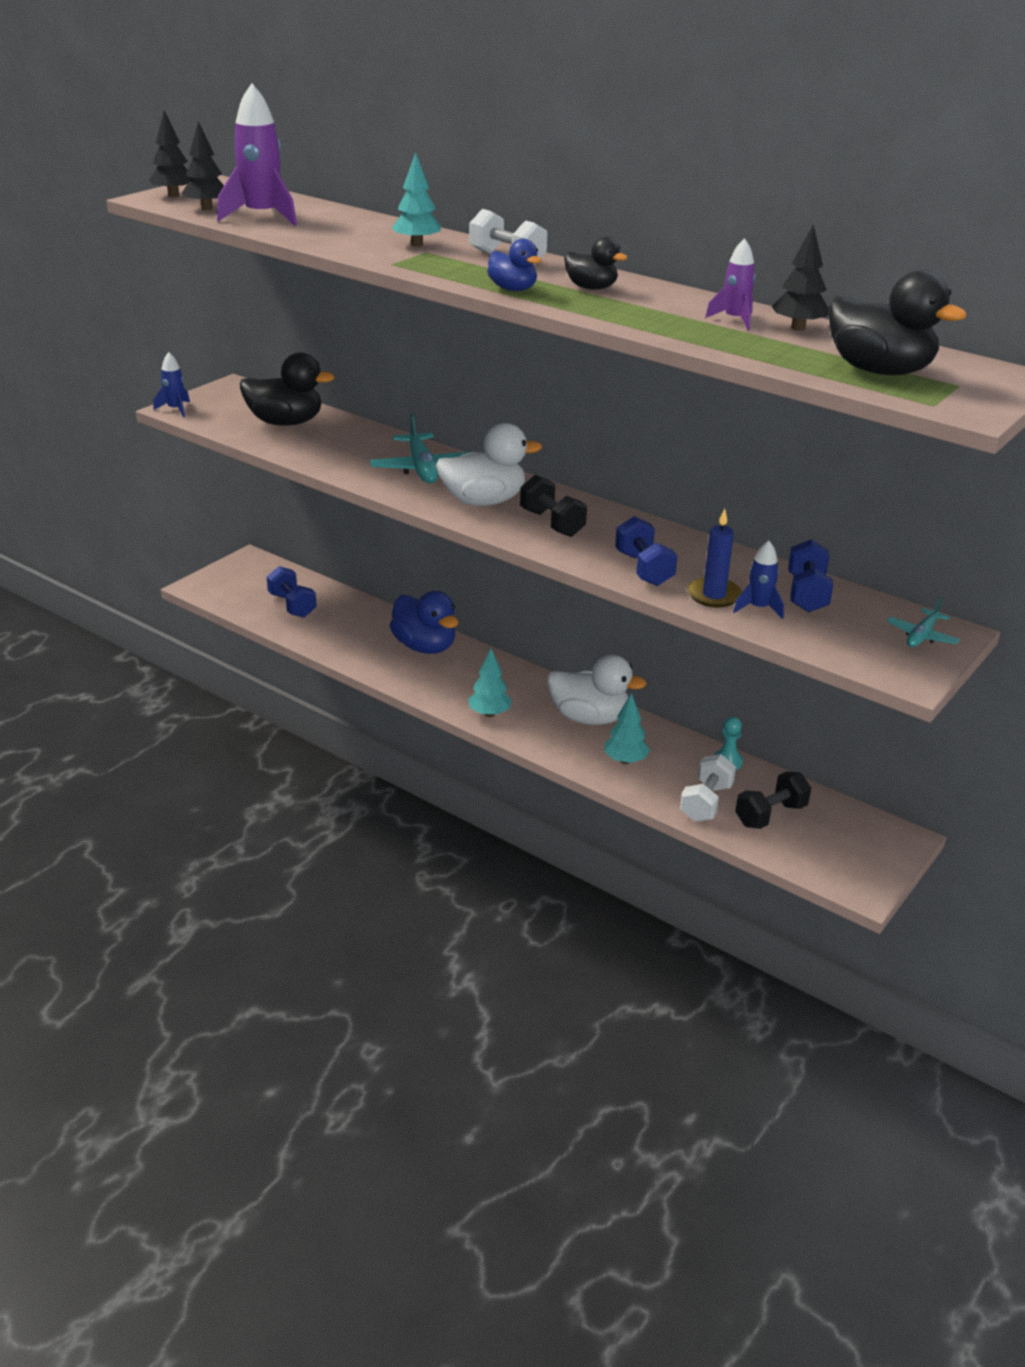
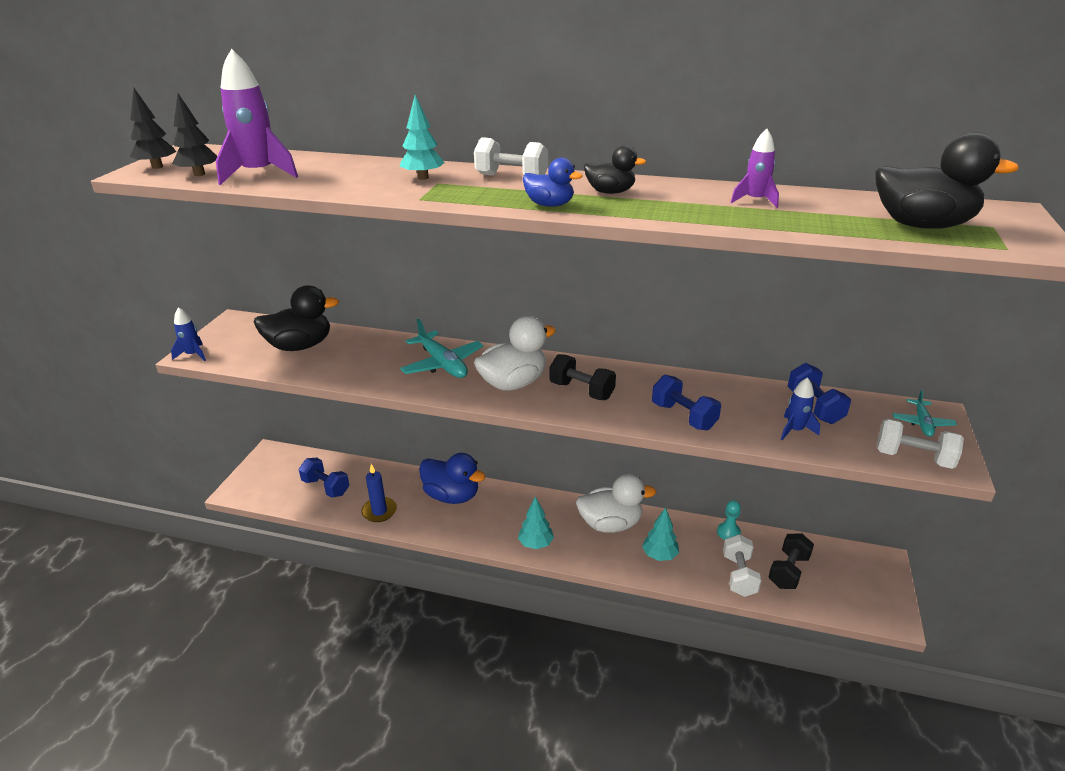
camera: 20 degrees left, 0 degrees up
(714, 595) = (754, 427): blue candle -> blue candle (379, 511)
(798, 328) = (809, 199): black tree -> none
(870, 661) = (913, 458): none -> white dumbbell

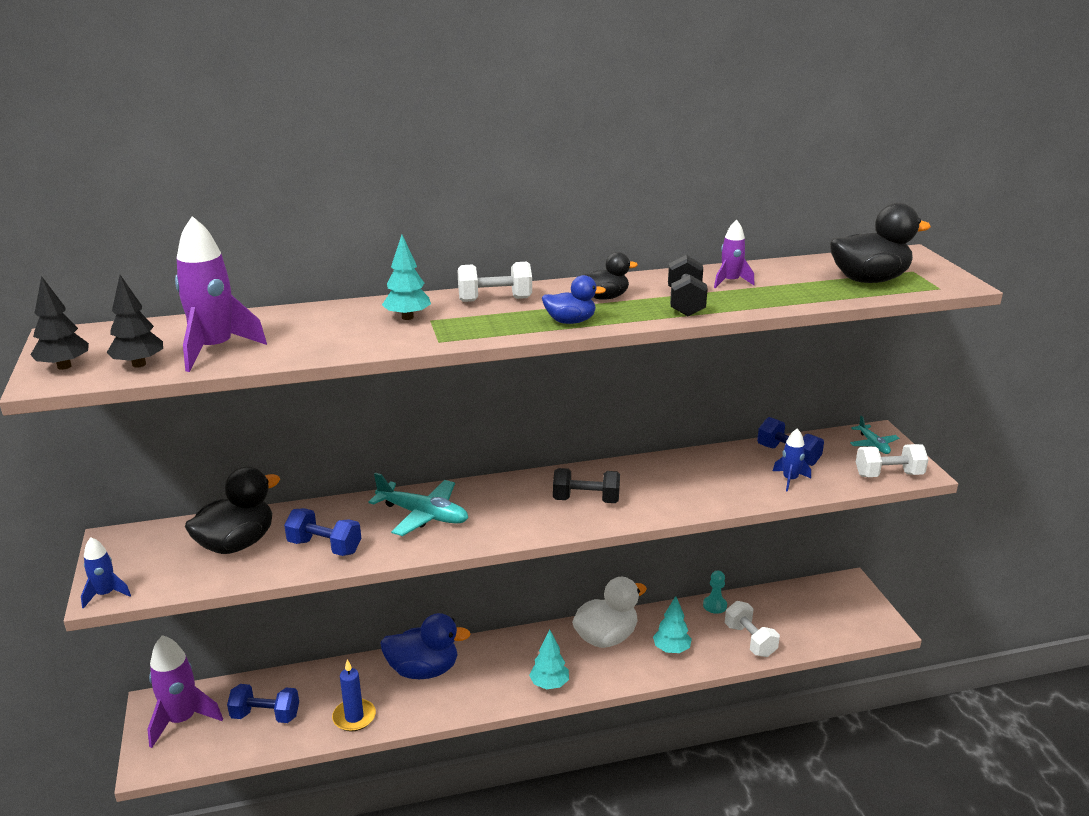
camera: 30 degrees left, 5 degrees down
(276, 469) = (182, 720): none -> purple rocket
(513, 383) = (515, 512): white duck -> none
(683, 416) = (694, 496): blue dumbbell -> blue dumbbell (324, 547)
(788, 571) = (785, 621): black dumbbell -> black dumbbell (685, 303)

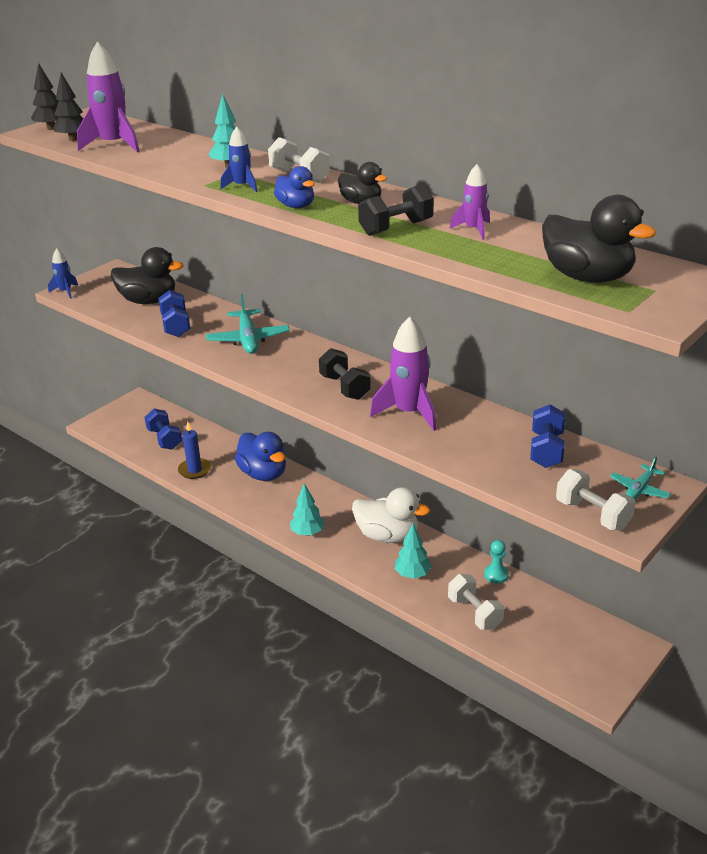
camera: 55 degrees right, 5 degrees up
(182, 720) = (134, 415): purple rocket -> purple rocket (409, 413)
(750, 640) = (474, 613): white dumbbell -> white dumbbell turned 60 degrees counterclockwise
(790, 480) = (504, 464): blue rocket -> blue rocket (242, 186)

